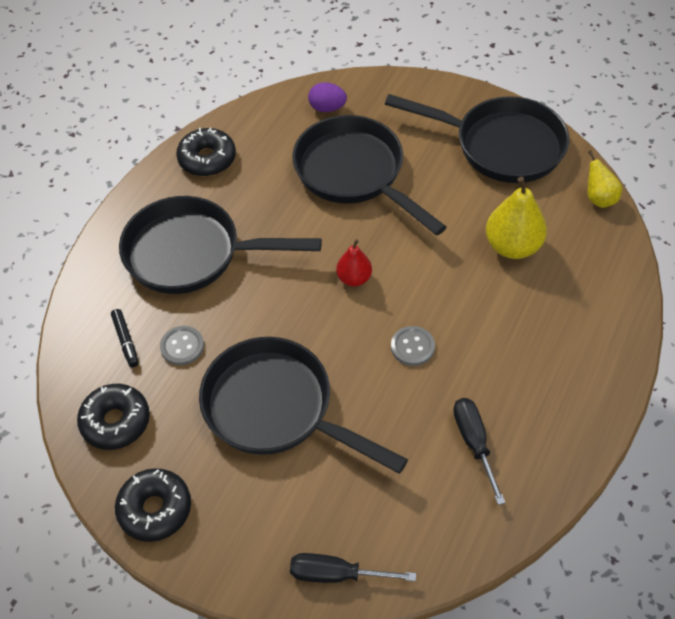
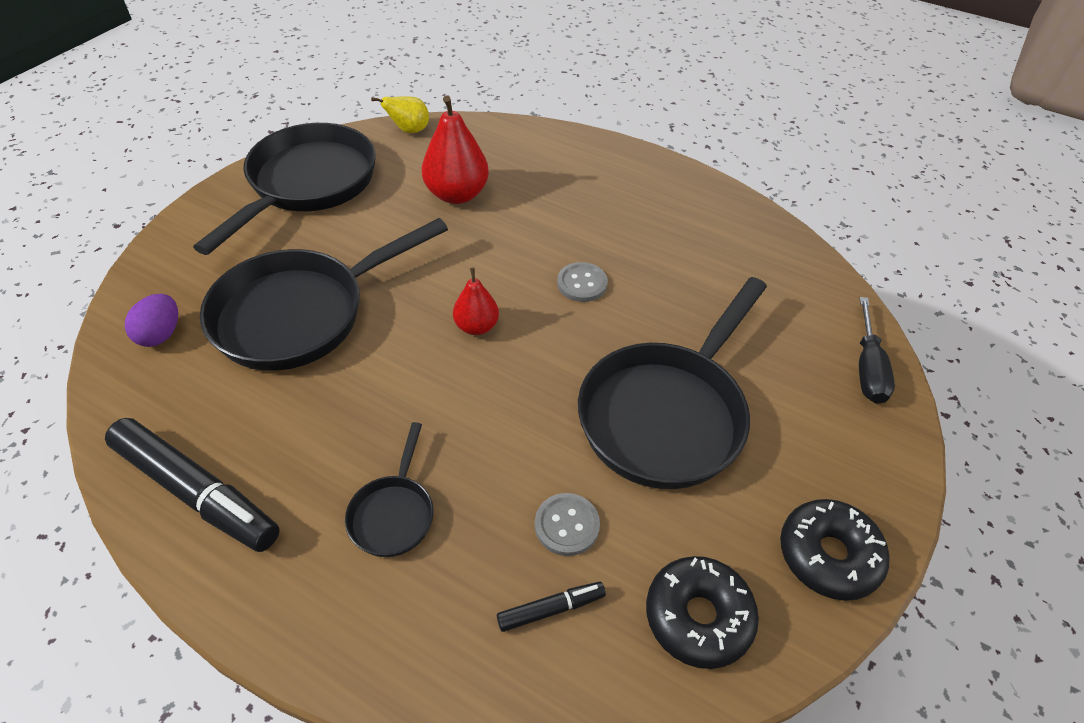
camera: 90 degrees left, 5 degrees down
(192, 253) = (393, 513): black pan -> black pan, size x0.47
(207, 159) = (197, 492): black donut -> black marker
(474, 443) = (700, 250): black screwdriver -> none
(512, 246) = (457, 194): yellow pear -> red pear

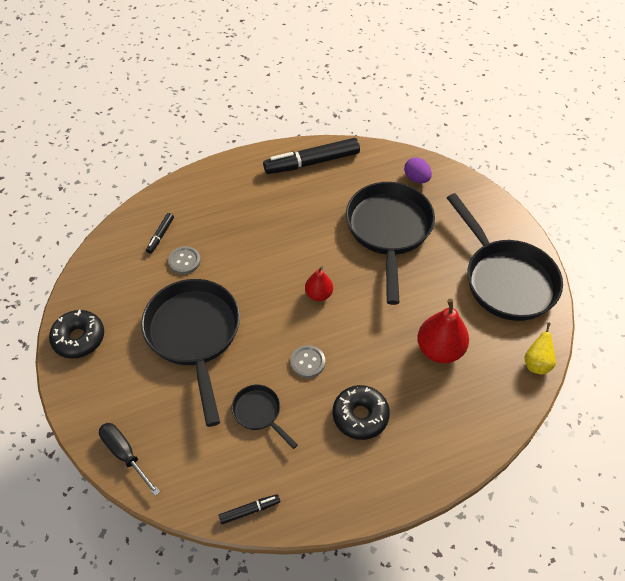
camera: 130 degrees right, 5 degrees up
(393, 513) = (245, 212): black pan -> black pan (259, 413)
(698, 617) = (110, 276): black donut -> black donut (360, 416)
(777, 237) = (249, 510): none -> black marker

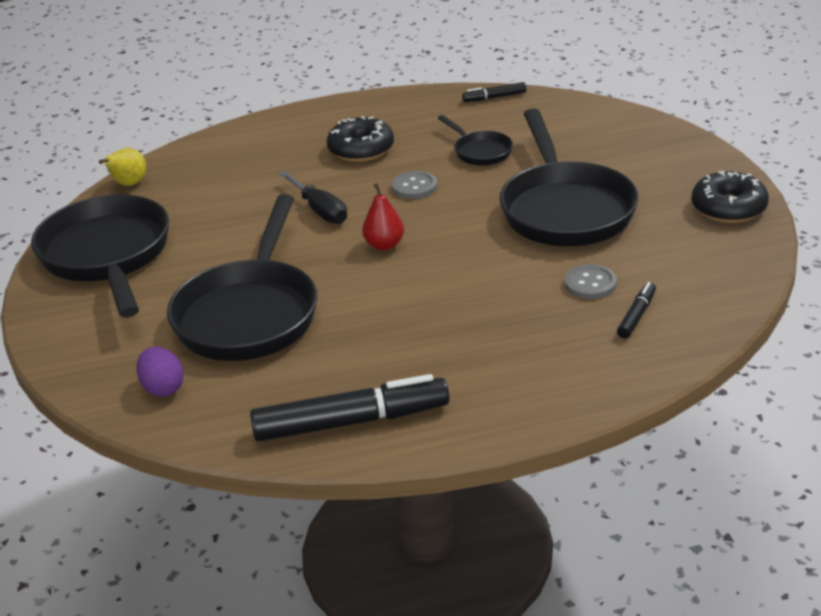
camera: 170 degrees left, 20 degrees down
(125, 455) = (635, 126): black screwdriver -> black screwdriver (319, 210)
(440, 349) = (241, 195): red pear -> none

